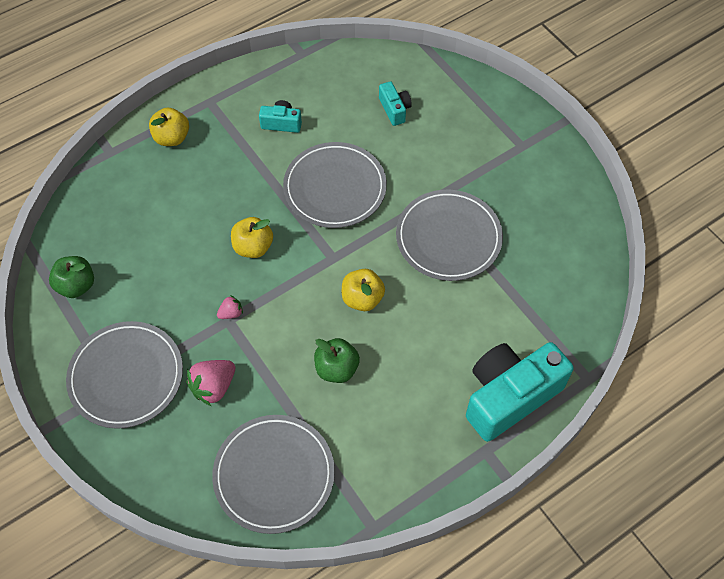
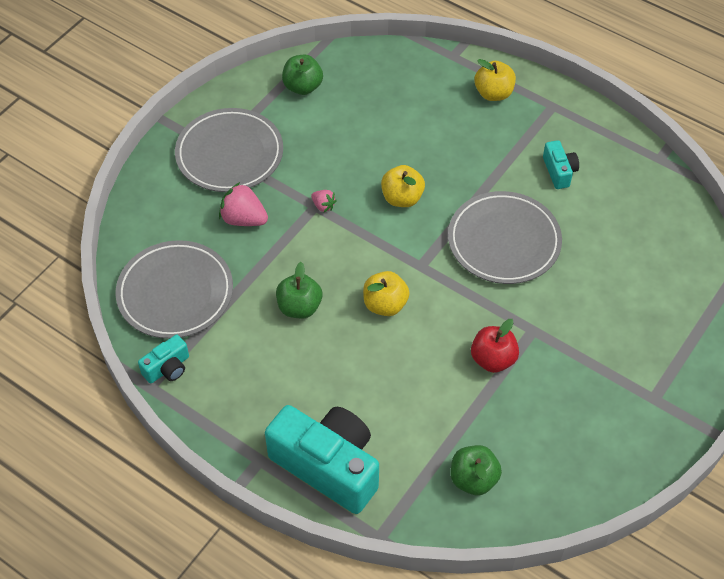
camera: 70 degrees right, 5 degrees down
(394, 109) = (634, 262): turquoise camera -> turquoise camera (167, 368)
(448, 238) = (493, 359): grey plate -> red apple
(555, 291) = (473, 479): none -> green apple

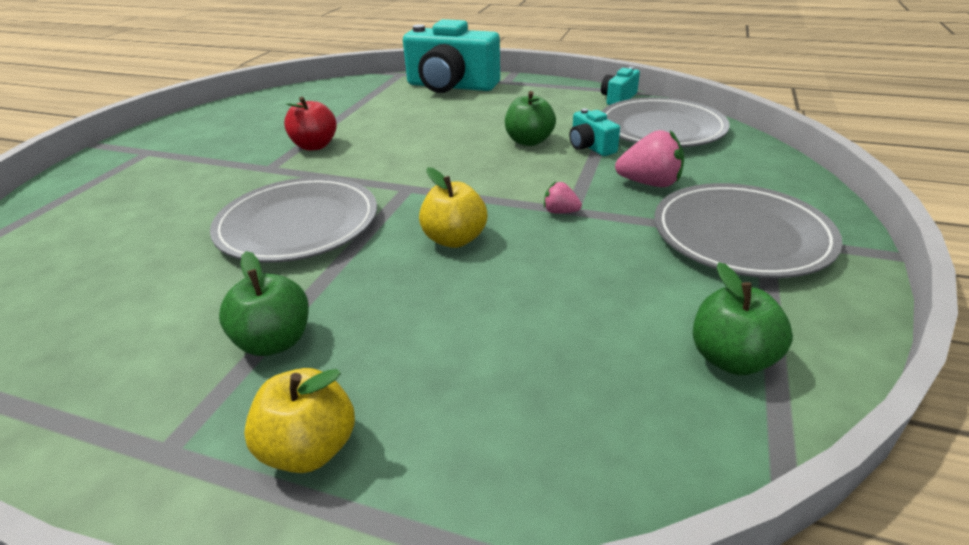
camera: 165 degrees right, 20 degrees down
(385, 304) = (439, 157): yellow apple -> none
(473, 479) = (331, 98): green apple -> green apple (275, 341)
(559, 171) = (189, 323): turquoise camera -> turquoise camera (590, 147)

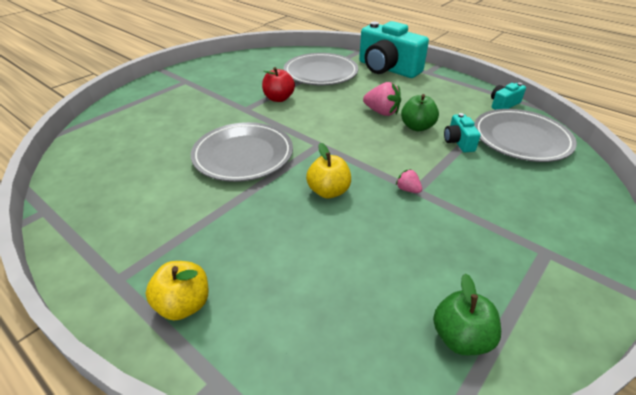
camera: 20 degrees right, 5 degrees up
(275, 341) = (196, 231): green apple -> none
(649, 183) = (484, 183): pink strawberry -> pink strawberry (381, 112)
(741, 236) = (527, 245): grey plate -> grey plate (320, 73)

